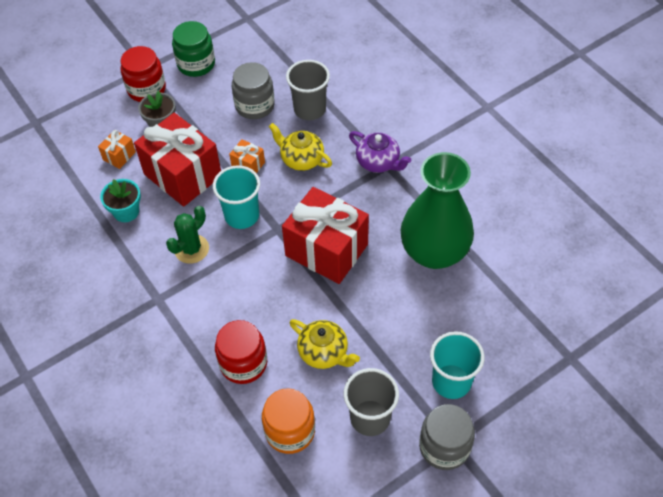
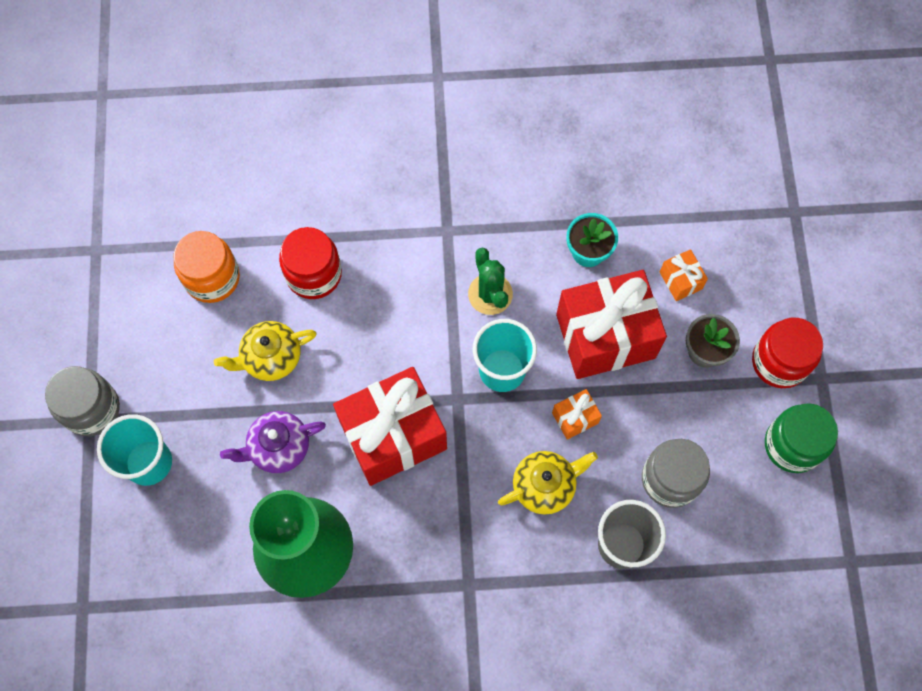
camera: 120 degrees right, 15 degrees up
(370, 418) = (170, 358): grey cup -> none
(378, 162) = (480, 576): purple teapot -> purple teapot (278, 447)

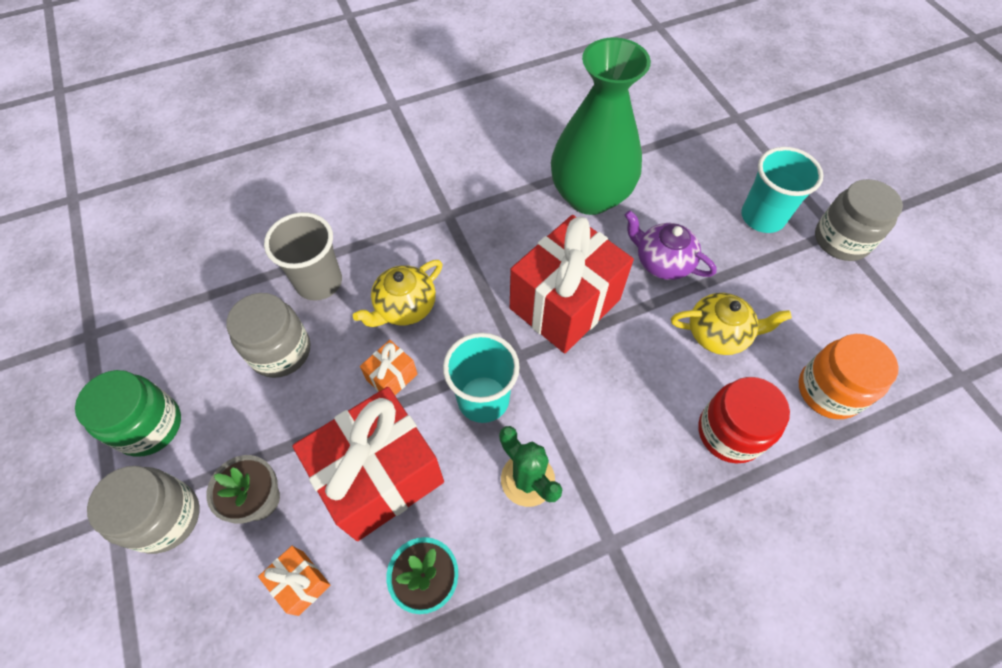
camera: 160 degrees right, 10 degrees down
(271, 357) = (718, 333): yellow teapot -> yellow teapot turned 45 degrees clockwise
(278, 447) = (662, 262): purple teapot -> purple teapot turned 105 degrees counterclockwise
(779, 362) = (165, 517): red jar -> grey jar

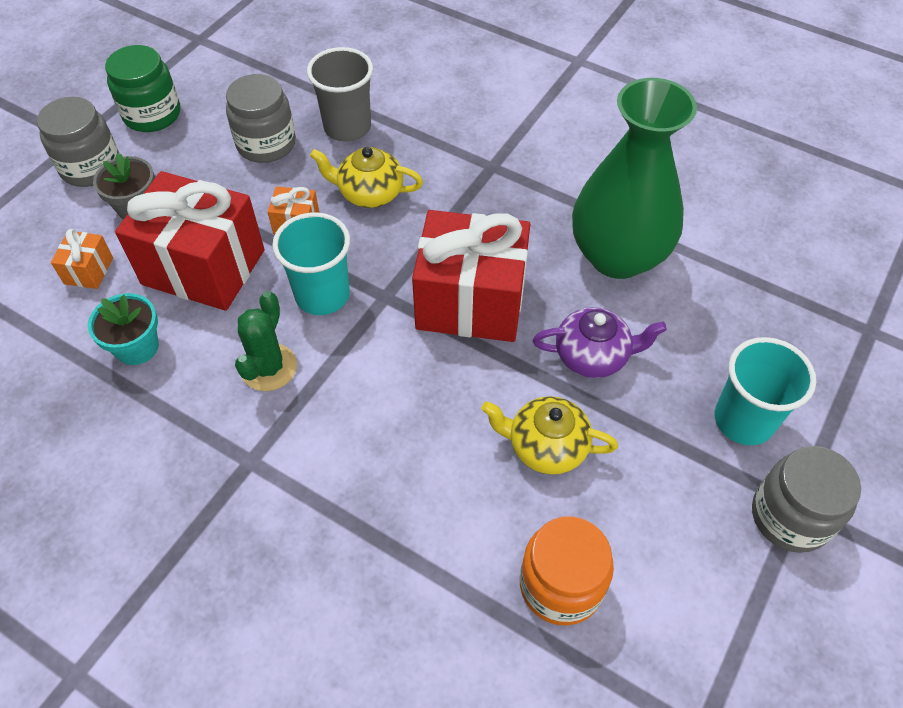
camera: 55 degrees right, 5 degrees down
(662, 262) = (592, 356): purple teapot -> purple teapot turned 90 degrees clockwise
(718, 333) = (546, 446): yellow teapot -> yellow teapot turned 135 degrees clockwise
(730, 432) = (435, 509): red jar -> none

